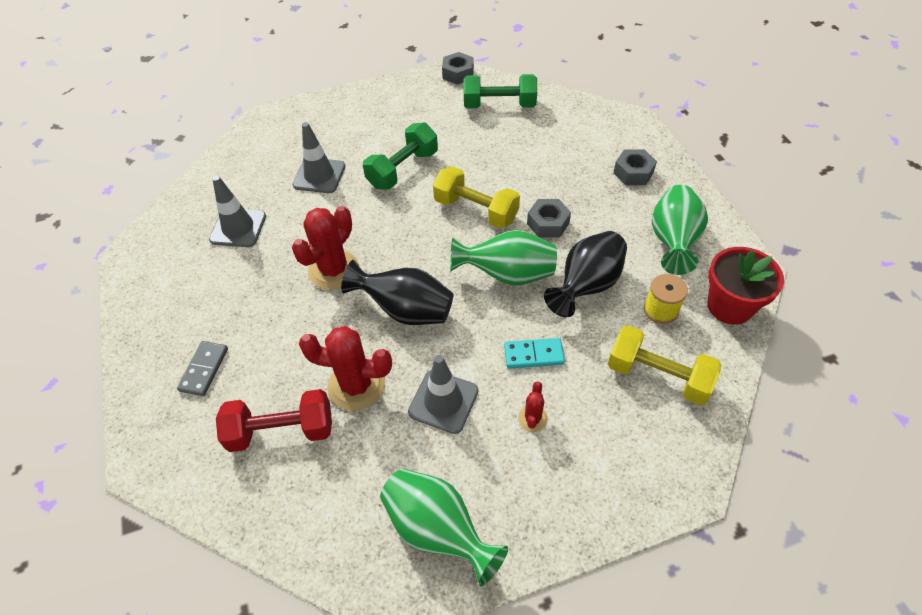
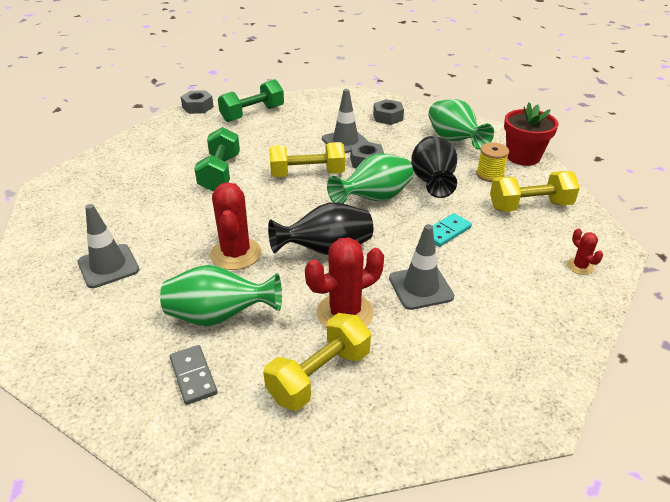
camera: 40 degrees left, 15 degrees down
(281, 431) = (319, 376): red dumbbell -> yellow dumbbell
(319, 176) = (149, 203): grey traffic cone -> grey traffic cone (345, 142)
(438, 530) = (512, 361): green vase -> green vase (219, 316)
(532, 418) = (489, 265): red cactus -> red cactus (580, 266)

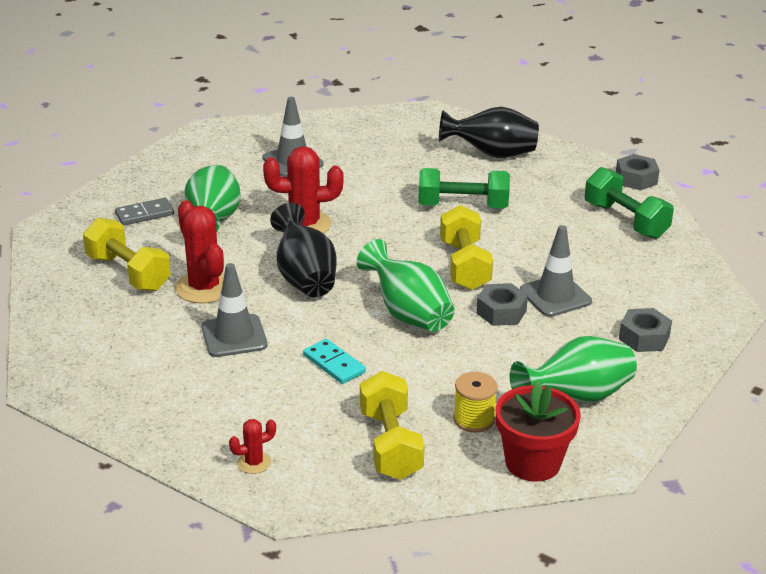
camera: 90 degrees right, 5 degrees down
(432, 182) = (450, 364): black vase -> black vase (492, 154)

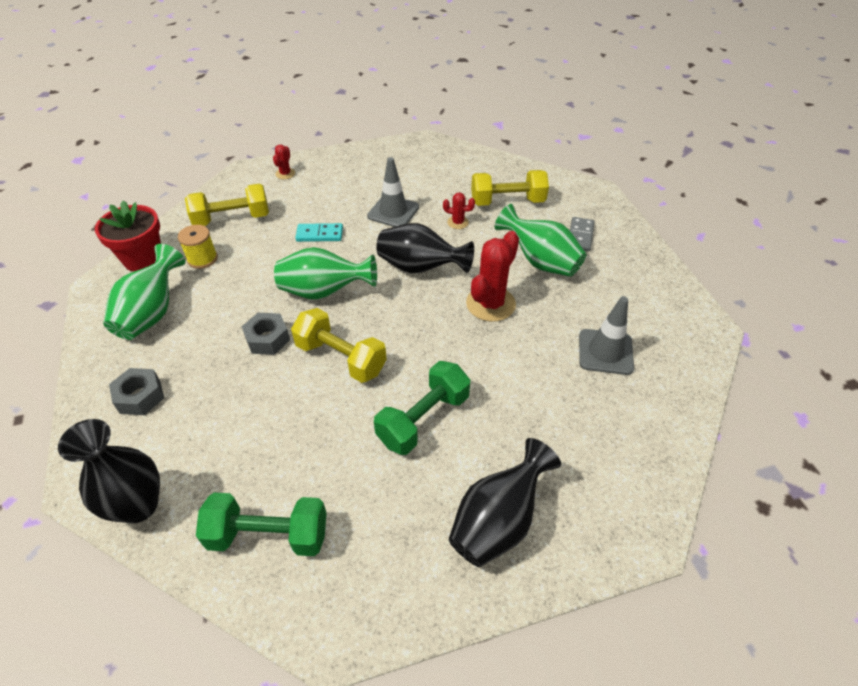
camera: 130 degrees right, 15 degrees up
(204, 287) = (458, 222): red cactus -> red cactus, size x0.49
(390, 444) = (232, 219): yellow dumbbell -> yellow dumbbell turned 45 degrees counterclockwise
(555, 296) = (244, 383): grey traffic cone -> none
(636, 179) = (321, 631): grey nut -> none
(695, 278) = (138, 505): none -> black vase

